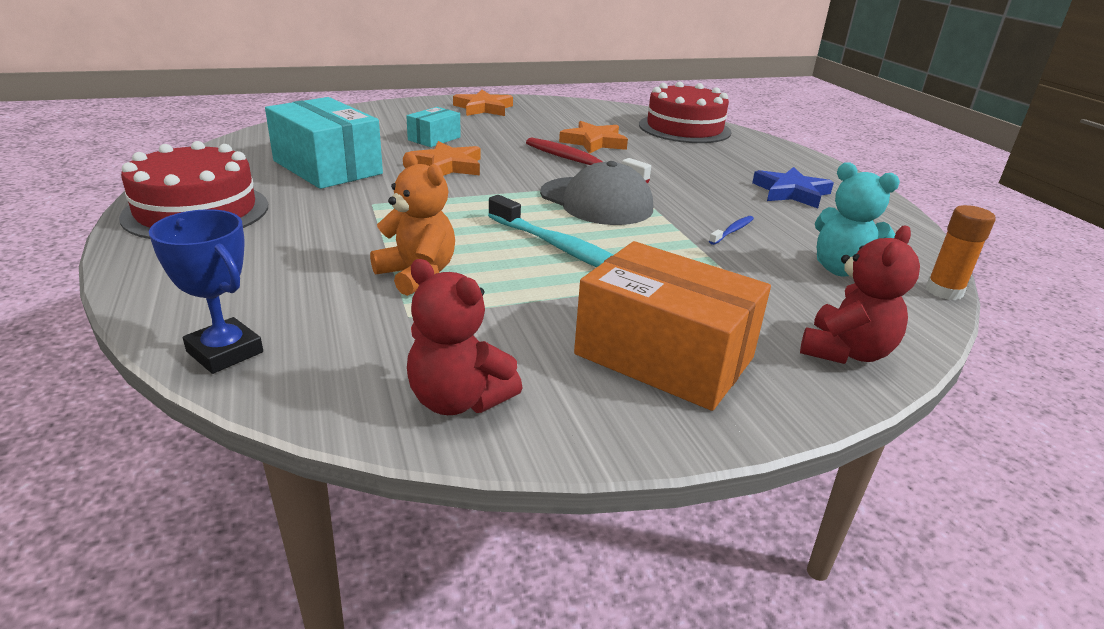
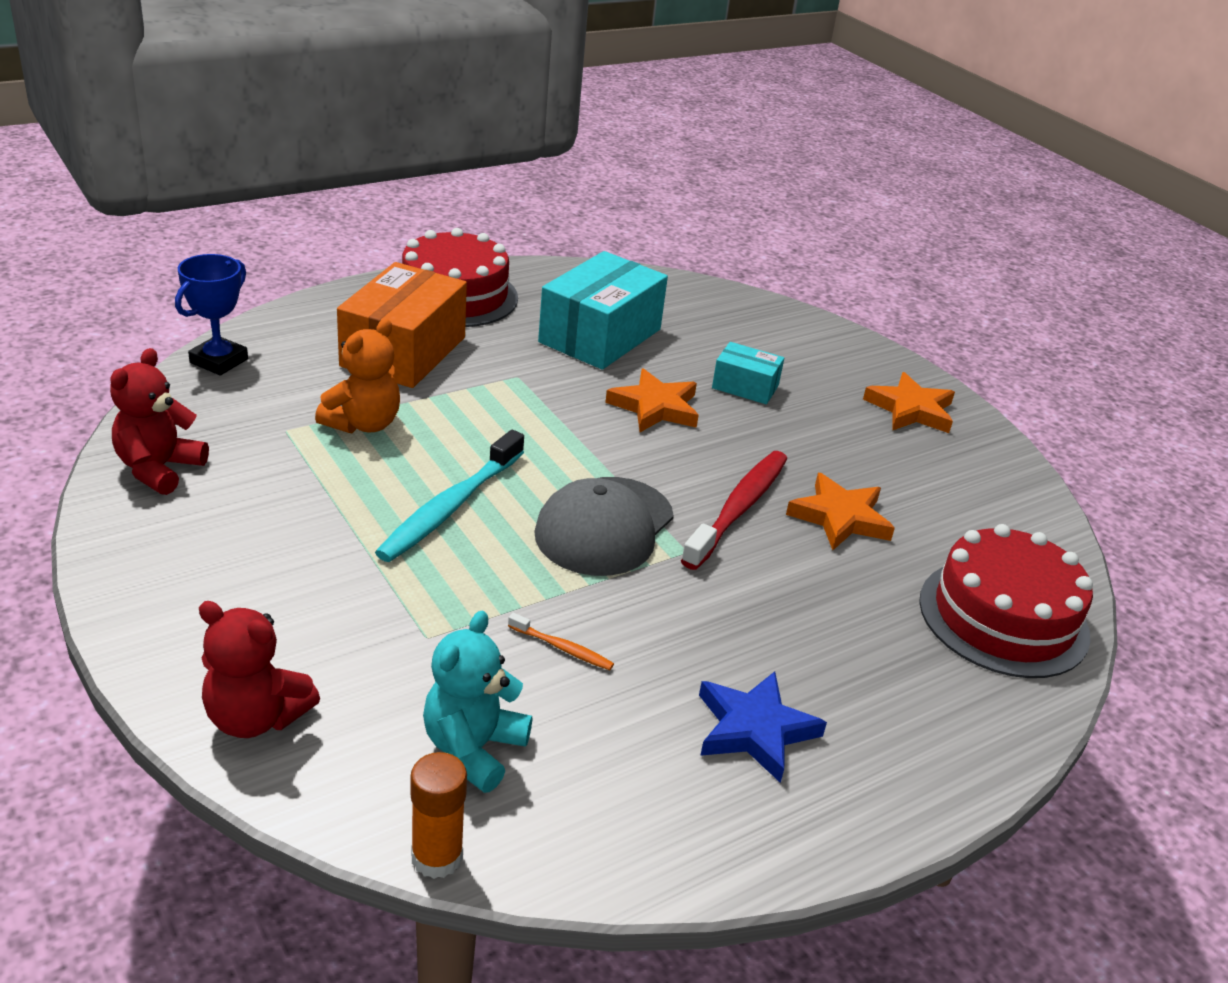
camera: 75 degrees right, 5 degrees up
(664, 356) = (234, 579): orange box -> orange box (403, 352)
(732, 231) = (562, 648): blue toothbrush -> orange toothbrush

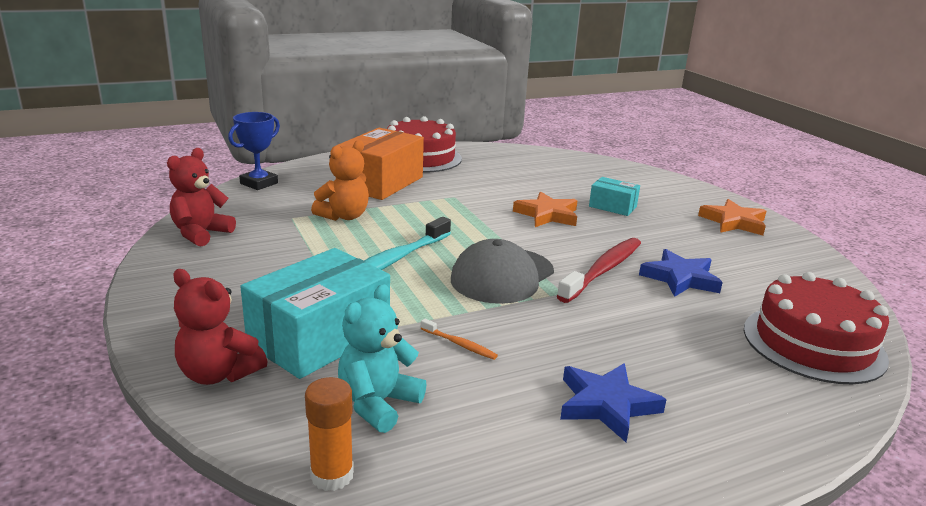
camera: 10 degrees right, 10 degrees down
(600, 336) = (514, 179): turquoise box -> turquoise box (319, 337)
(840, 518) = (680, 278): orange star -> blue star

